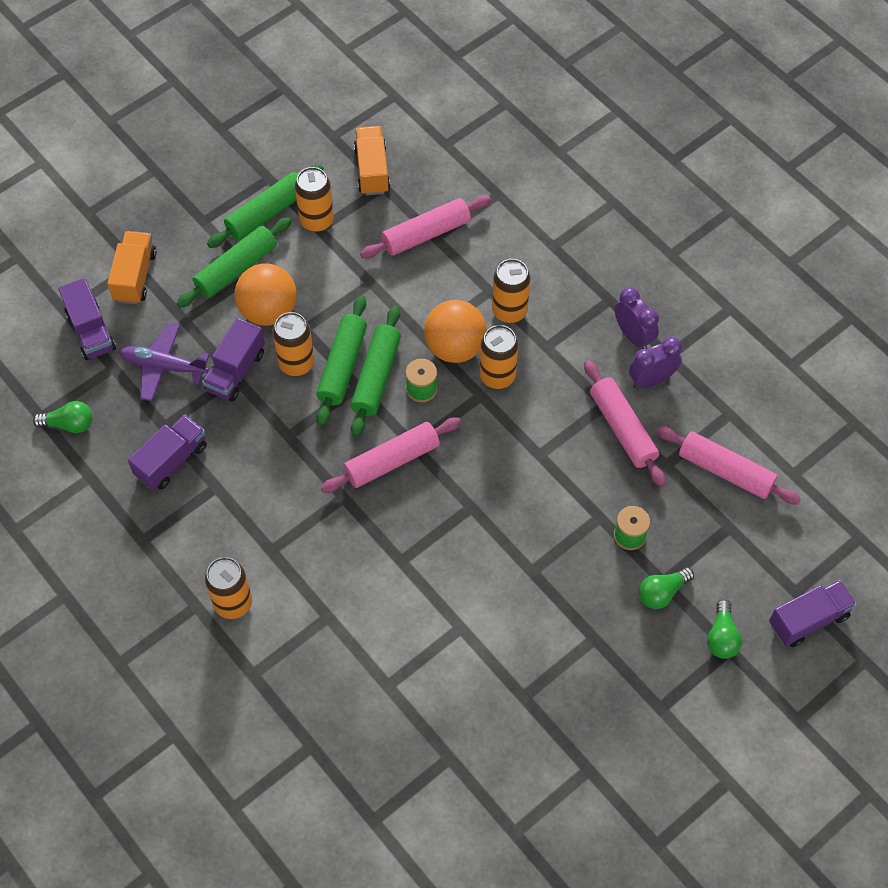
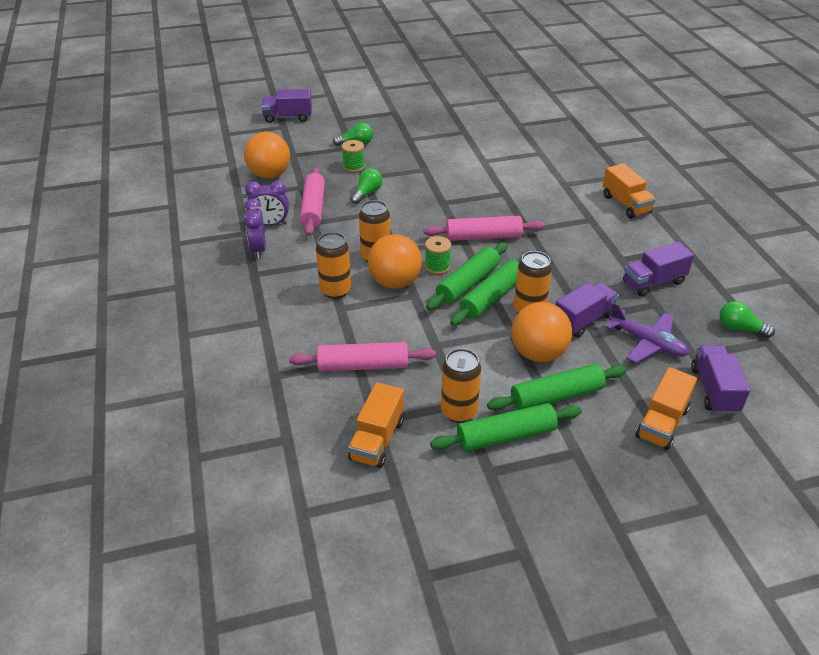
camera: 155 degrees left, 20 degrees down
(233, 603) = (626, 204): orange can -> orange truck
(722, 637) = (339, 123): green light bulb -> green light bulb (367, 193)
(725, 471) = (269, 174): pink rolling pin -> orange ball

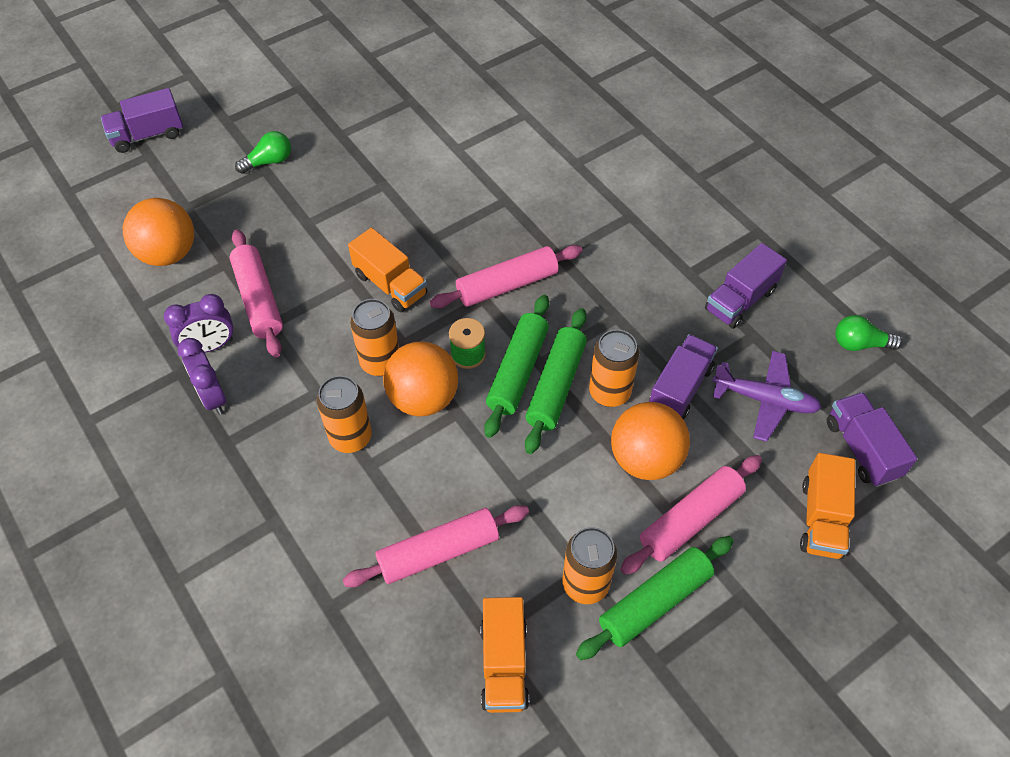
camera: 20 degrees left, 15 degrees up
(354, 166) = (283, 206): green spool -> none
(367, 193) = (322, 250): green light bulb -> none
(556, 396) = (690, 519): green rolling pin -> pink rolling pin
(626, 204) = (664, 177): orange truck -> orange truck (390, 284)

